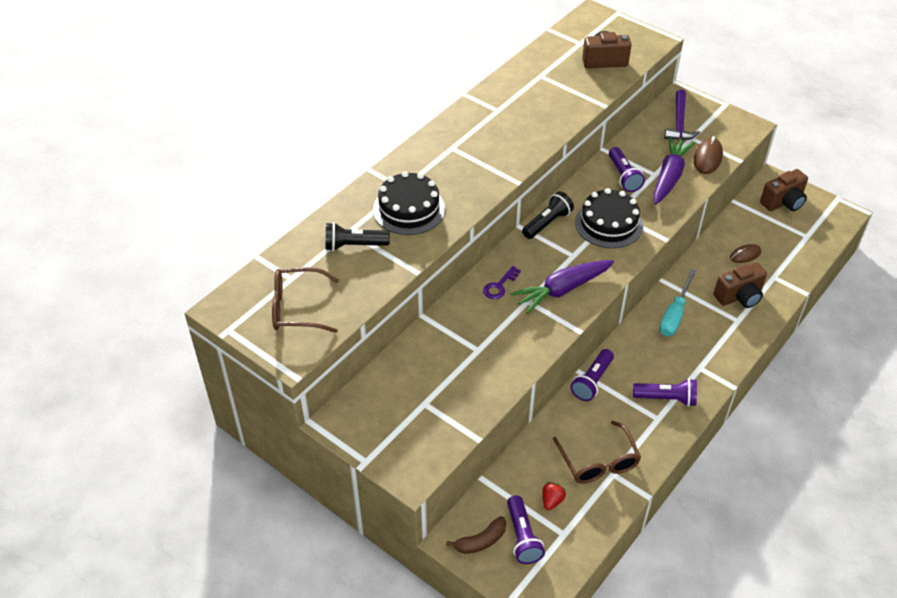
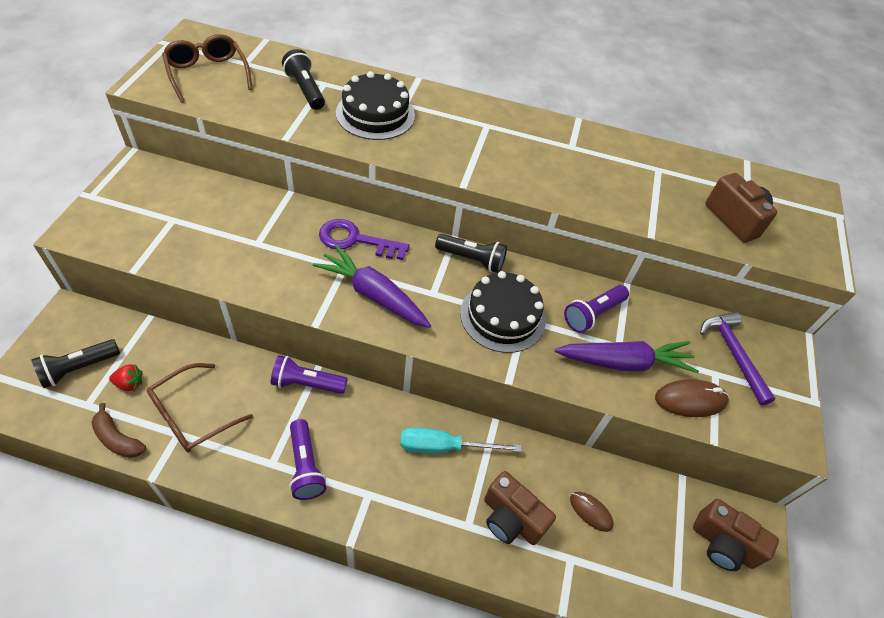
camera: 60 degrees right, 5 degrees up
(481, 541) = (69, 335): brown banana -> brown banana (117, 439)
(499, 286) = (355, 240): purple key -> purple key, size x1.62
(522, 537) = (78, 368): purple flashlight -> black flashlight
(679, 123) = (733, 354): purple hammer -> purple hammer turned 90 degrees clockwise

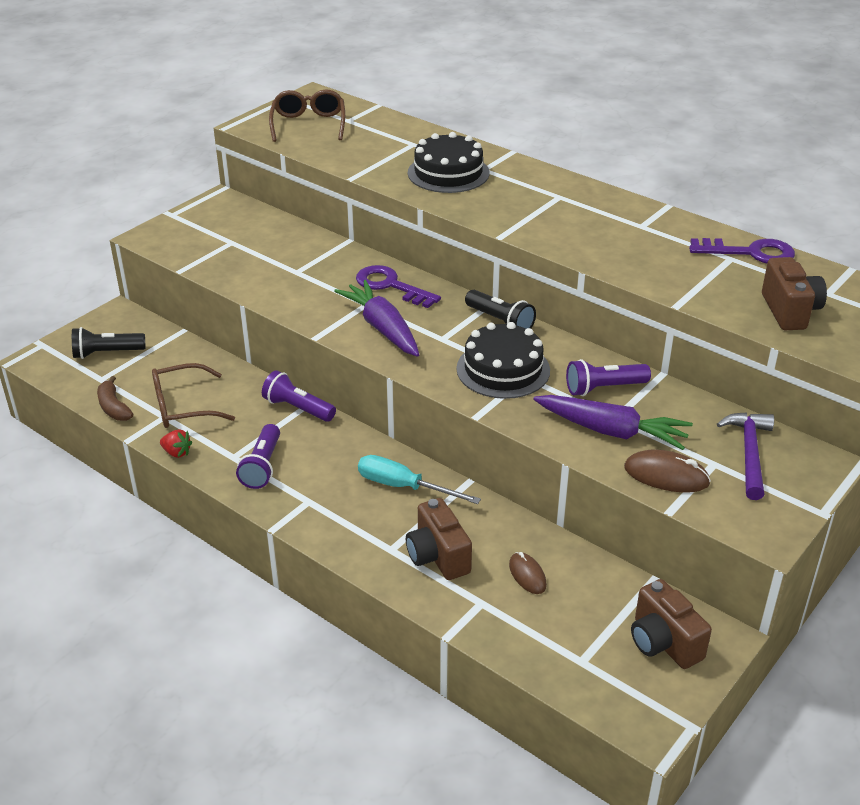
camera: 30 degrees right, 15 degrees down
(130, 383) = (143, 372): red strawberry -> red strawberry (177, 452)
(305, 90) = (392, 146): black flashlight -> none
(669, 160) = (750, 253): none -> purple key

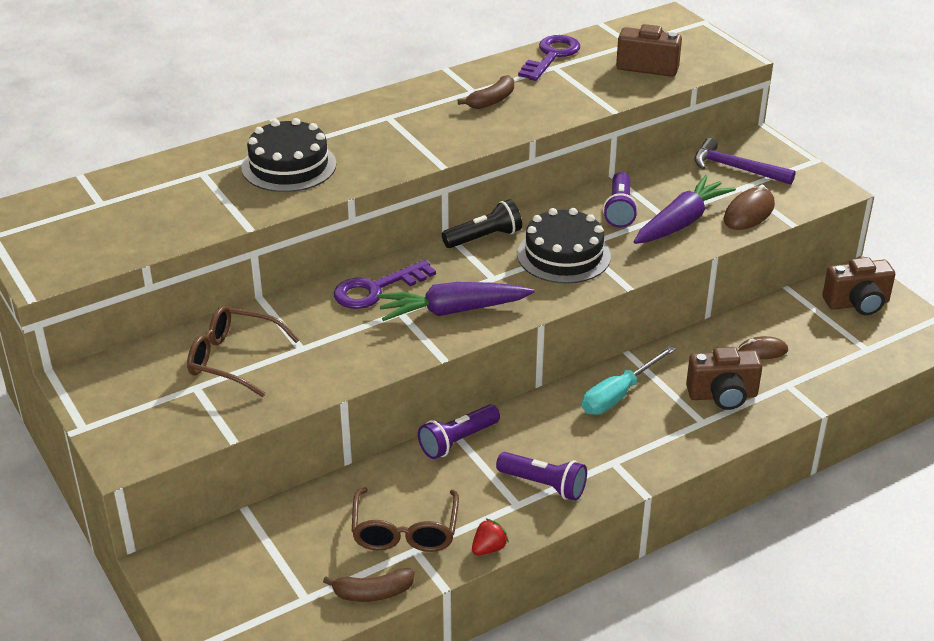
camera: 70 degrees left, 0 degrees up
(106, 353) = (250, 587): black flashlight -> none
(308, 124) = (84, 233): brown glasses -> brown glasses (233, 359)
(632, 238) = (491, 100): none -> brown banana

